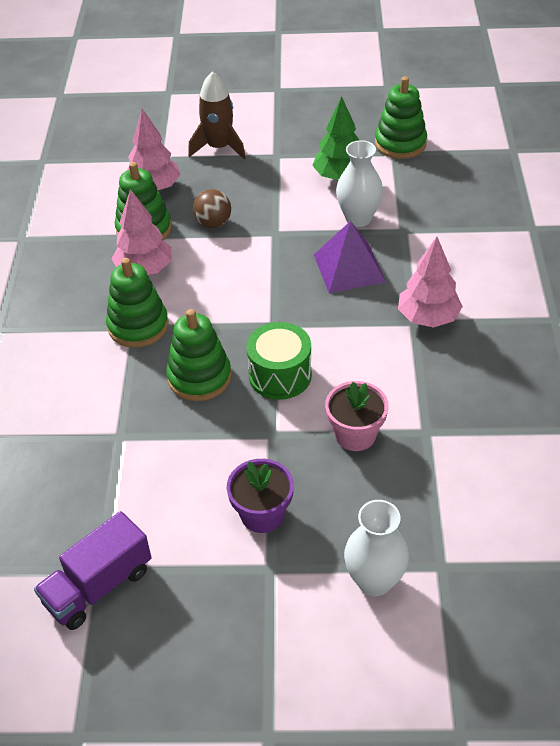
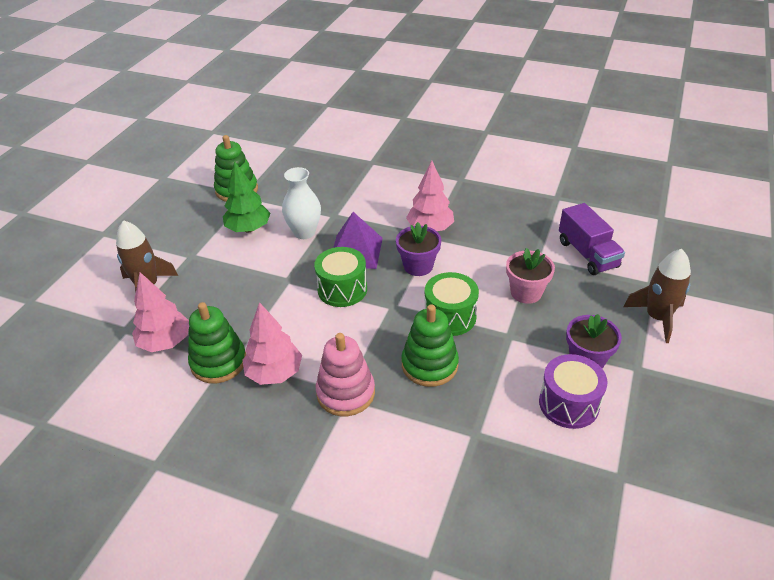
camera: 70 degrees left, 5 degrees down
(98, 586) = (637, 482): purple truck -> purple truck (587, 254)
(138, 326) = (345, 393): green stacking toy -> pink stacking toy
(188, 508) = (568, 404): none -> purple drum
(213, 223) = (247, 313): brown ball -> none
(281, 277) = (342, 289): none -> green drum
(352, 326) = (418, 266): none -> purple flower pot
(374, 581) = (657, 317): white vase -> brown rocket

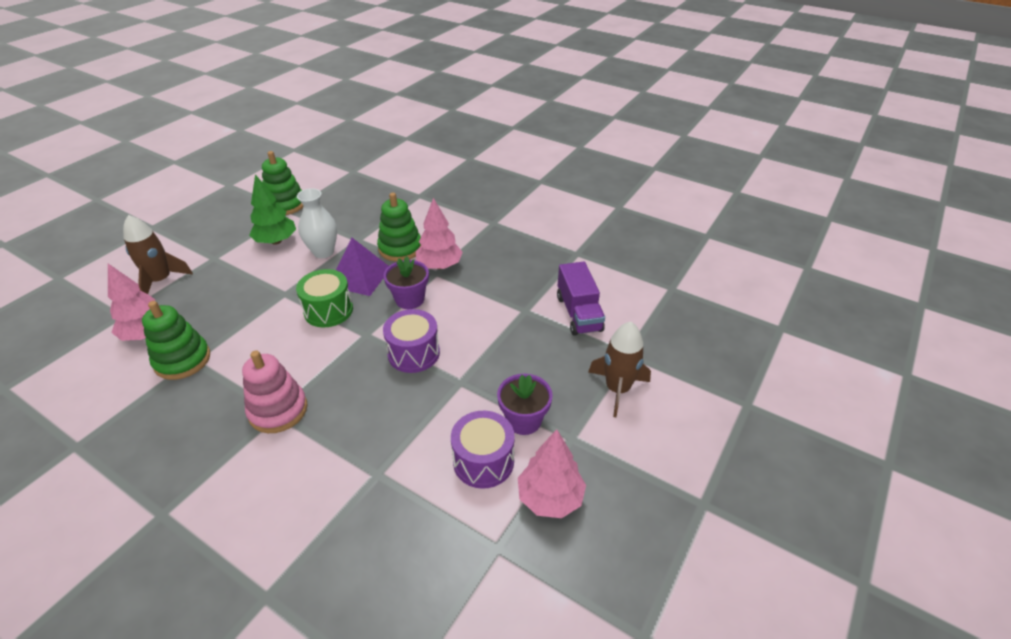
camera: 10 degrees right, 0 degrees up
(274, 373) = (225, 379): pink tree -> pink tree (550, 498)
(429, 365) = (370, 397): green stacking toy -> green stacking toy (400, 248)
(450, 316) = (413, 353): green drum -> purple drum
(526, 292) = (499, 342): pink flower pot -> none

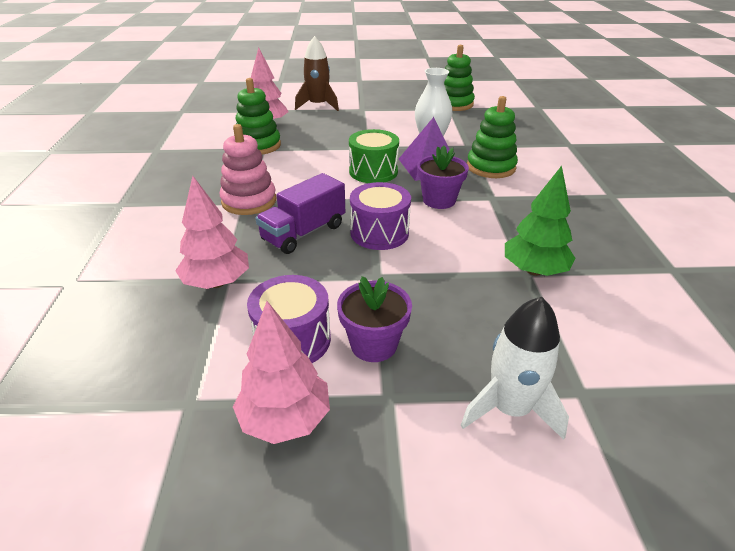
camera: 55 degrees right, 5 degrees down
(276, 241) = (412, 119): green tree -> green tree (534, 270)
(439, 266) = (503, 195): pink tree -> pink tree (217, 282)
(579, 313) = (583, 315): purple truck -> purple truck (304, 233)
(617, 389) = (510, 409): brown rocket -> white rocket

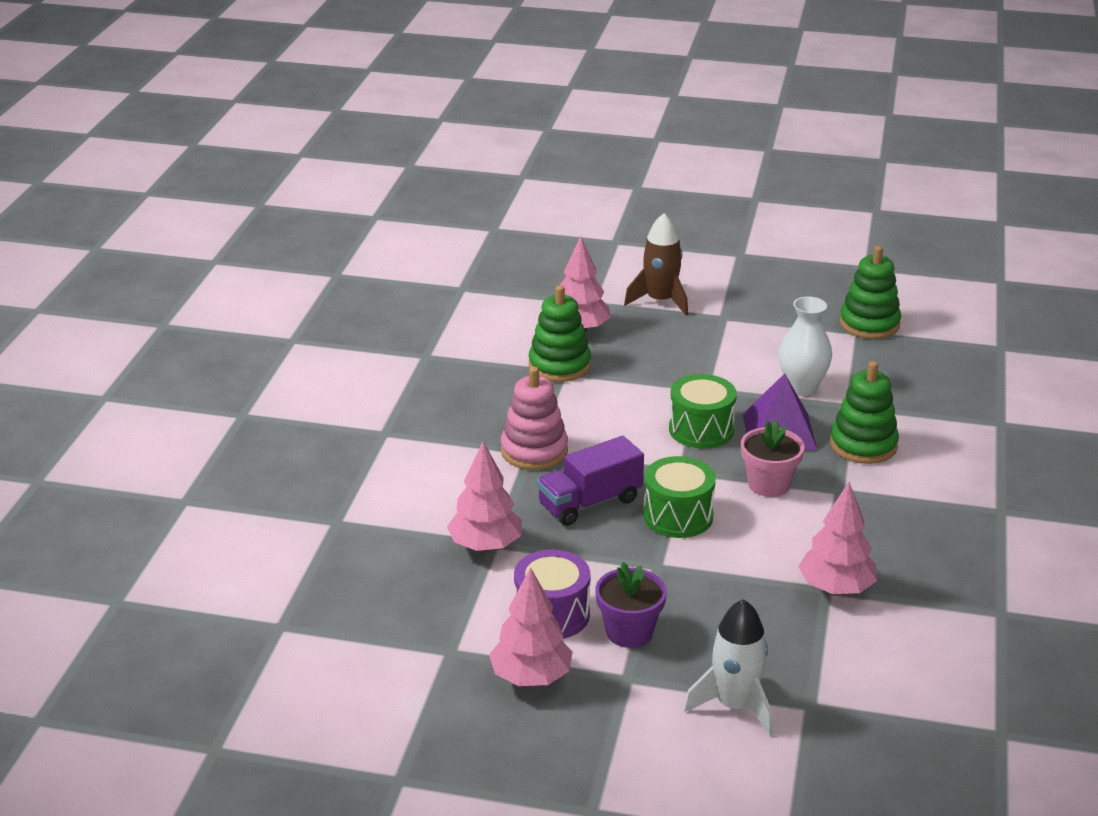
camera: 15 degrees right, 5 degrees down
(379, 233) = (678, 516): purple drum -> green drum
(439, 200) = (769, 484): purple flower pot -> pink flower pot
(534, 270) = (836, 588): green tree -> pink tree

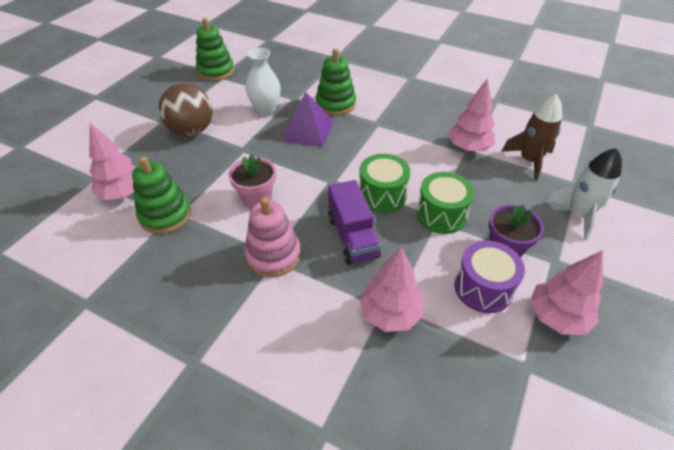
camera: 75 degrees left, 15 degrees up
(660, 301) = (120, 144): brown rocket -> brown rocket (529, 160)
(701, 430) = (289, 162): green drum -> green drum (441, 214)
(717, 342) = (191, 131): none -> brown ball
(769, 484) = (360, 148): pink flower pot -> pink flower pot (256, 198)

